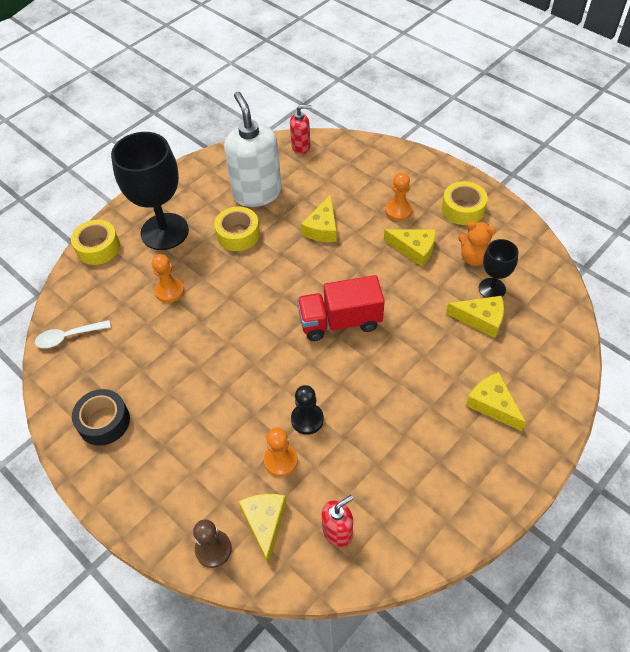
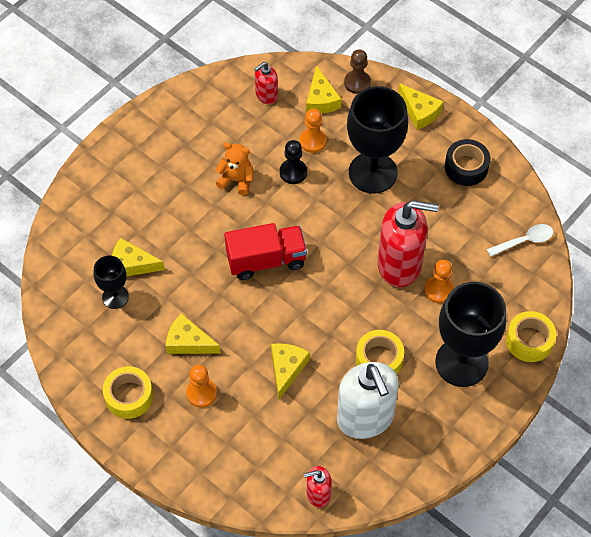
camera: 175 degrees right, 5 degrees up
(203, 315) = (400, 265): none -> red soap dispenser
(214, 417) = (373, 173): none -> black goblet
(474, 258) = (127, 332): orange teddy bear -> orange teddy bear (236, 180)
(492, 404) = (135, 187): yellow cheese -> yellow cheese (419, 112)

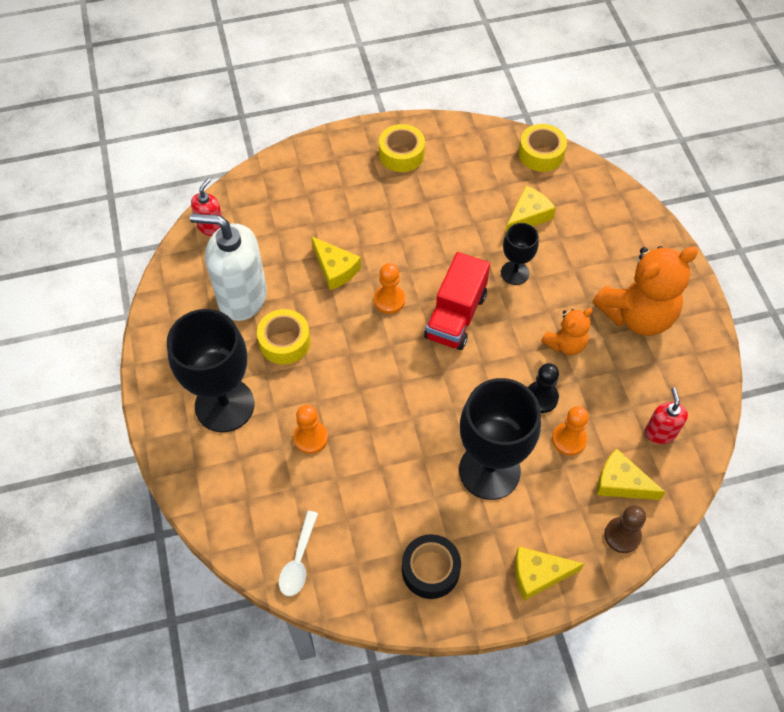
camera: 125 degrees right, 0 degrees up
(115, 297) = (503, 189): black goblet -> black goblet (515, 273)
(177, 150) = (637, 315): none -> orange teddy bear
(188, 342) = (418, 216): yellow cheese -> none
(201, 393) = (364, 200): orange pawn -> orange pawn (389, 300)
(400, 265) = (364, 423): red soap dispenser -> none
(529, 341) = (194, 479): yellow tape -> yellow tape (541, 154)

